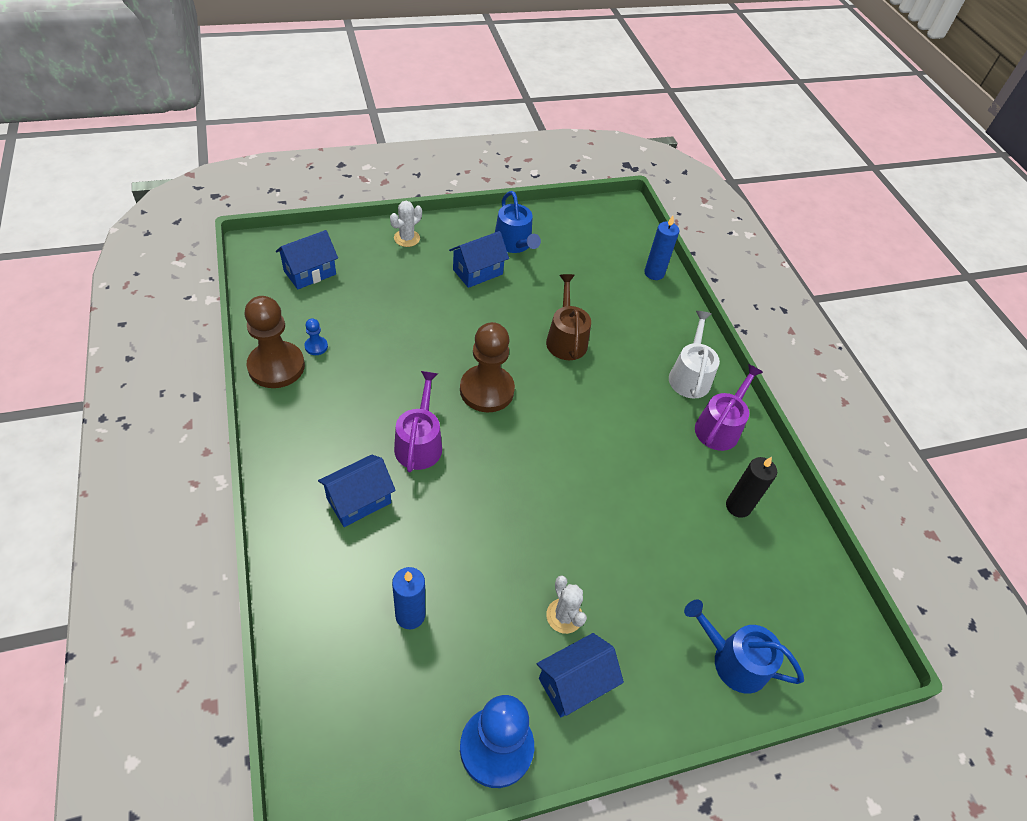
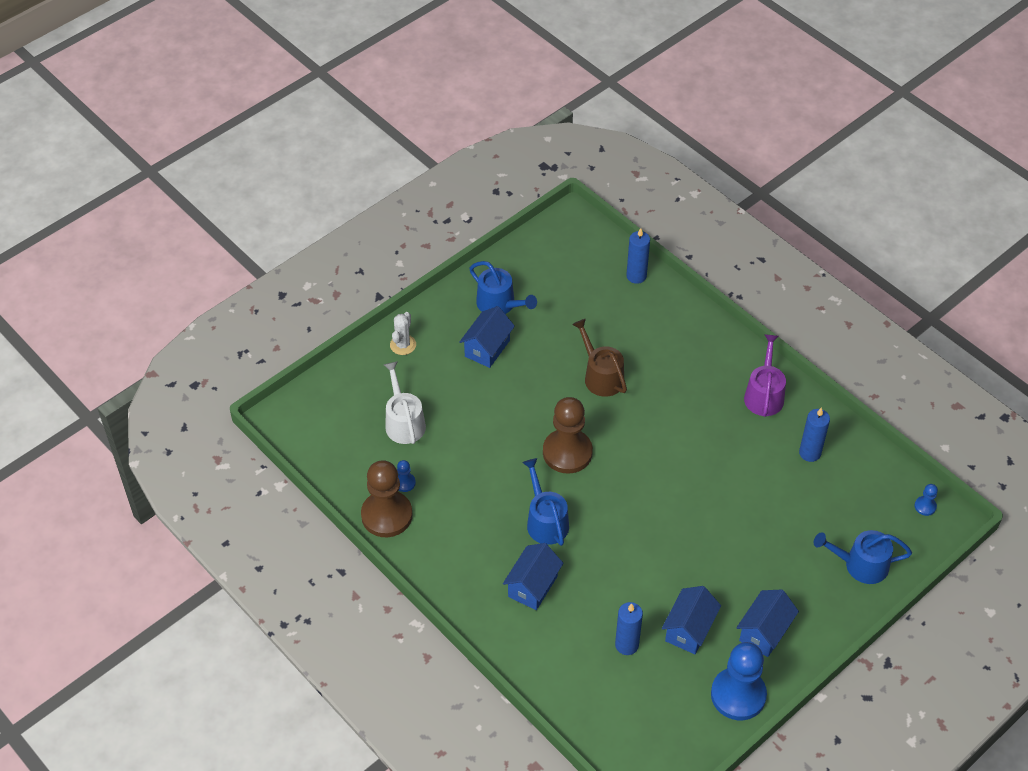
camera: 20 degrees left, 0 degrees up
(310, 273) = (346, 419): blue house -> blue house (689, 630)
(419, 443) = (545, 521): purple watering can -> blue watering can
(564, 616) = (731, 592): white cactus -> none
(689, 376) = (718, 361): white watering can -> white watering can (404, 422)
(738, 506) = (810, 453): black candle -> blue candle
(845, 629) = (925, 506): none -> blue pawn

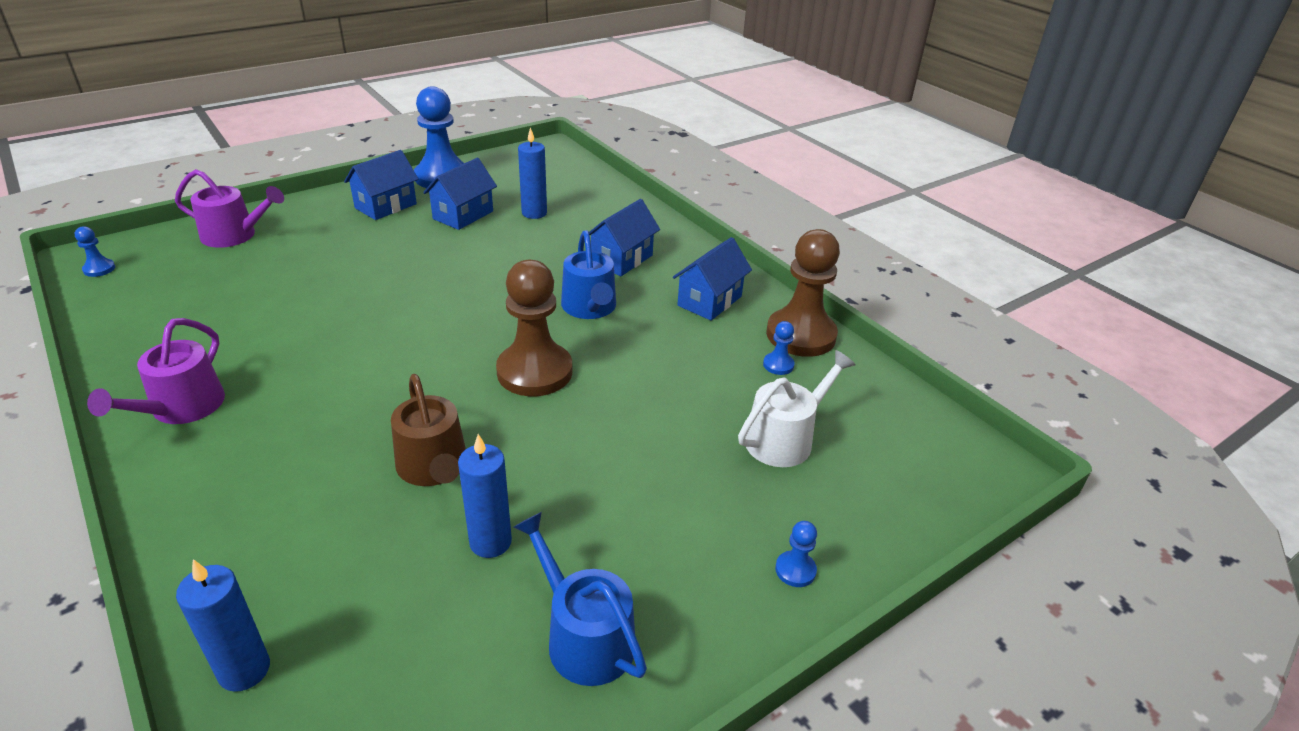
camera: 175 degrees left, 15 degrees down
(403, 345) = (795, 570): white cactus -> blue pawn
(404, 422) = (784, 439): white watering can -> white watering can turned 120 degrees counterclockwise
(487, 348) = (628, 542): blue house -> blue house (709, 301)
(810, 453) = (186, 333): blue candle -> blue candle (490, 542)
(861, 565) = (234, 235): blue watering can -> purple watering can

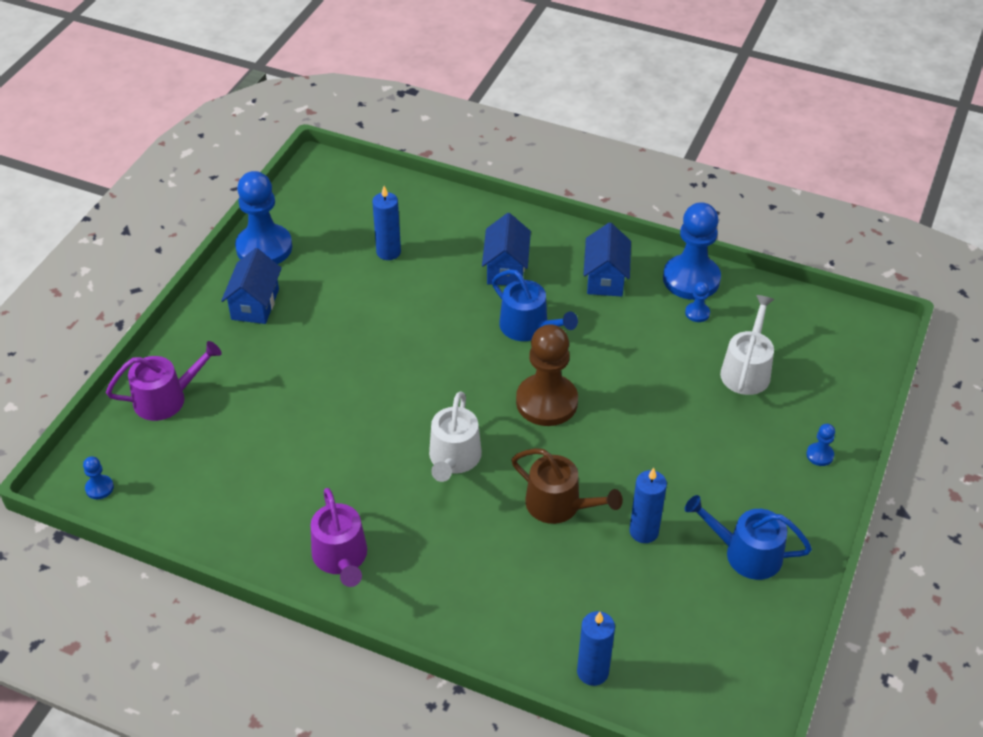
camera: 30 degrees left, 10 degrees up
(389, 377) = (453, 459): none -> white watering can
(463, 215) = (332, 282): blue house -> none
(800, 335) = (691, 279): brown pawn -> blue pawn

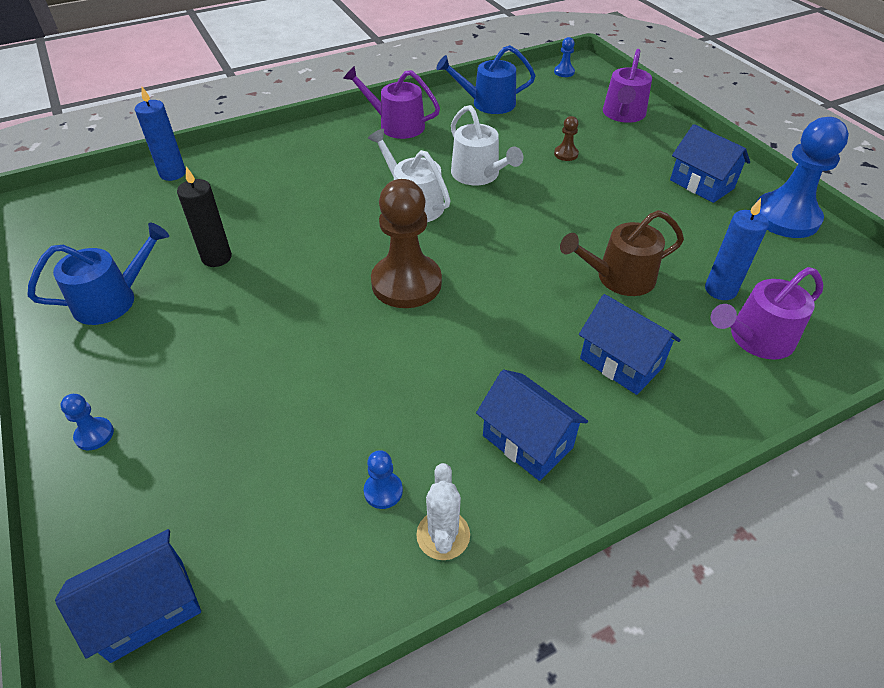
camera: 130 degrees right, 0 degrees up
(281, 404) = (566, 154): none -> brown pawn
(423, 223) = (756, 339): none -> purple watering can
(528, 327) = (512, 327): blue watering can -> blue watering can (488, 103)
(559, 505) = (301, 230): brown watering can -> brown watering can (619, 278)
(644, 531) = (216, 257): blue candle -> black candle
(691, 279) = (443, 535): blue pawn -> white cactus
(746, 370) = (256, 466): white watering can -> white watering can (479, 175)
(844, 351) = (148, 609): none -> blue house

